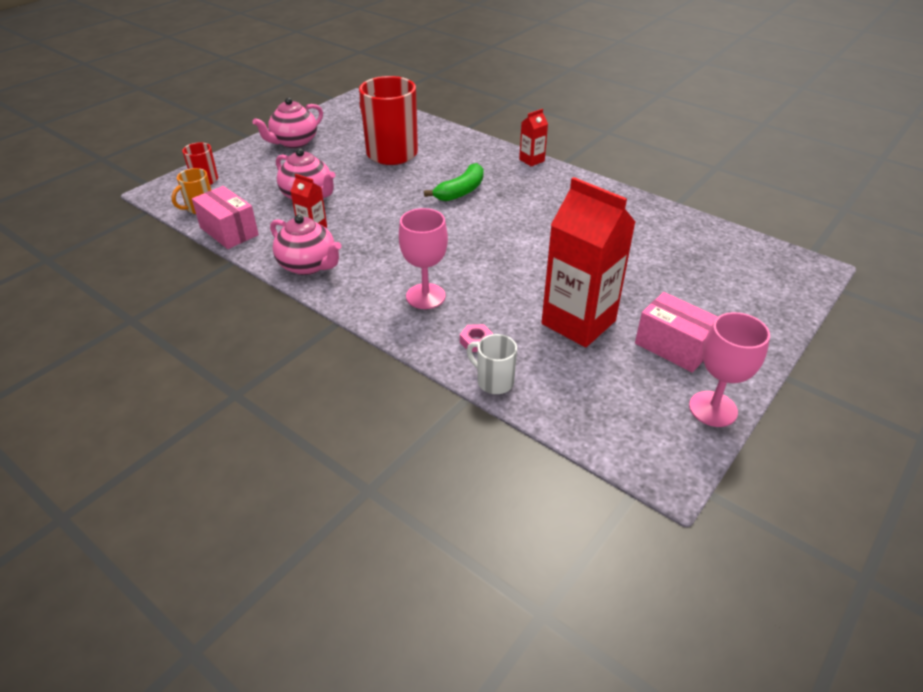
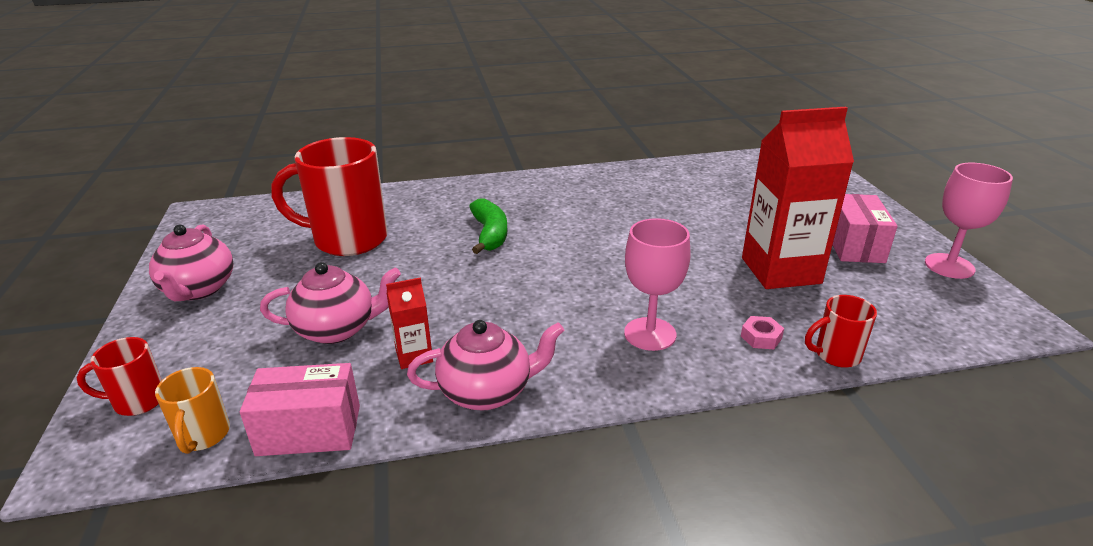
camera: 50 degrees left, 10 degrees down
(493, 381) = (835, 355): white mug -> red mug
(531, 160) = (496, 180): red carton -> none
(673, 347) = (854, 245): pink box -> pink box turned 75 degrees counterclockwise

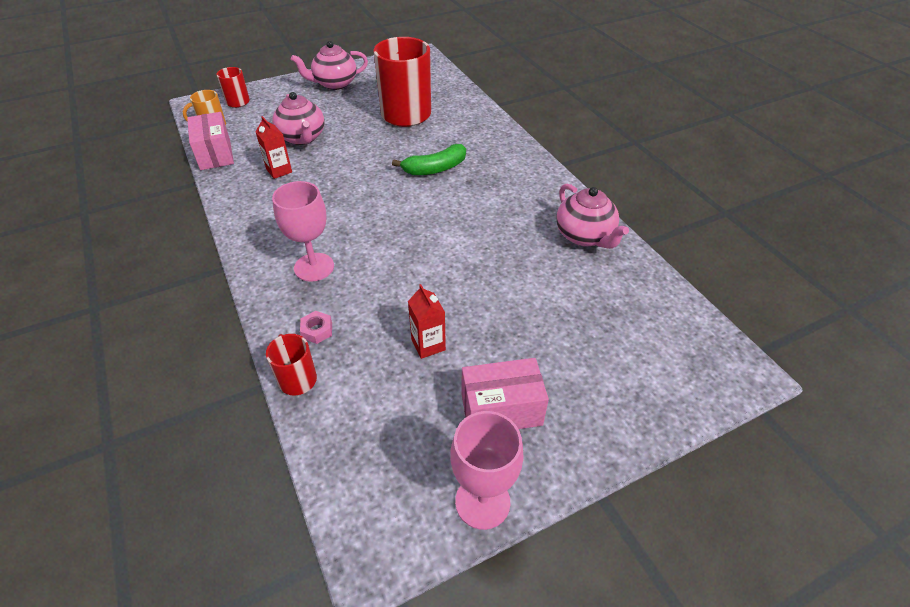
camera: 75 degrees right, 15 degrees up
(487, 392) = (246, 205): pink teapot -> pink teapot (584, 236)
(780, 270) = (428, 345): red carton -> red carton, size x0.46

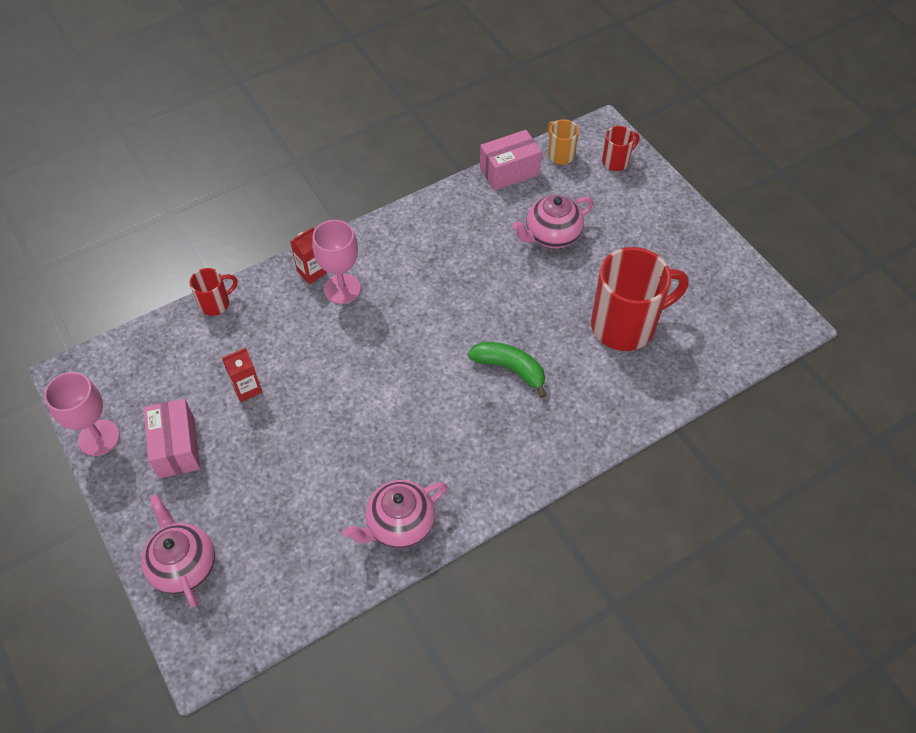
camera: 85 degrees right, 10 degrees up
(279, 171) = (487, 229): red carton -> red carton (311, 272)
(317, 330) = (265, 306): pink nut -> none
(334, 84) = (681, 241): pink teapot -> pink teapot (184, 565)
(435, 169) = (510, 369): green banana -> green banana turned 150 degrees clockwise

